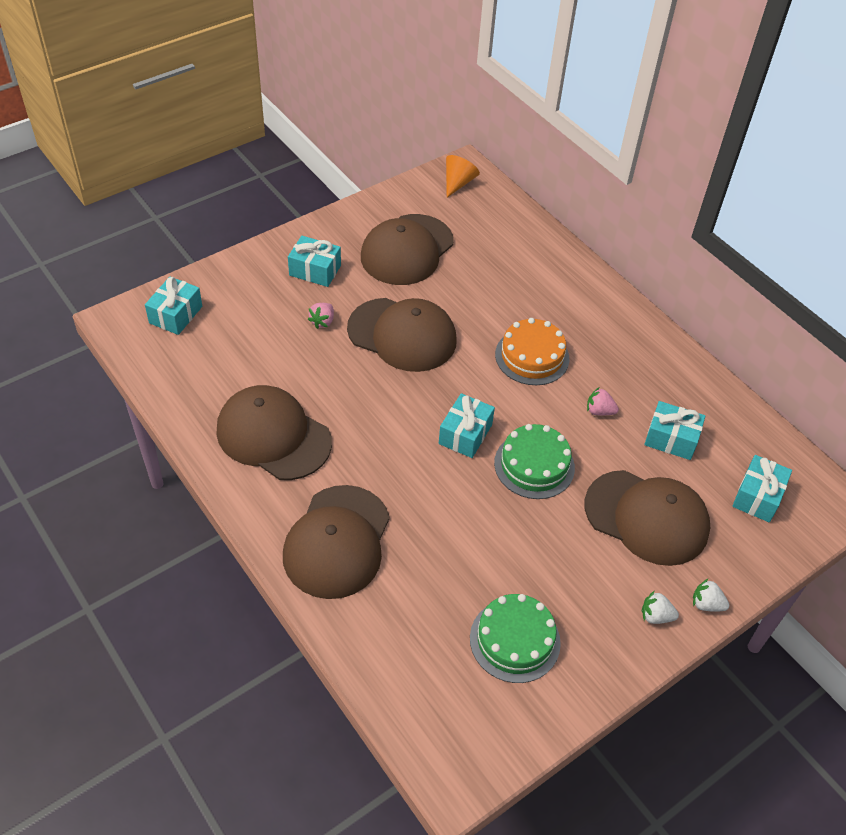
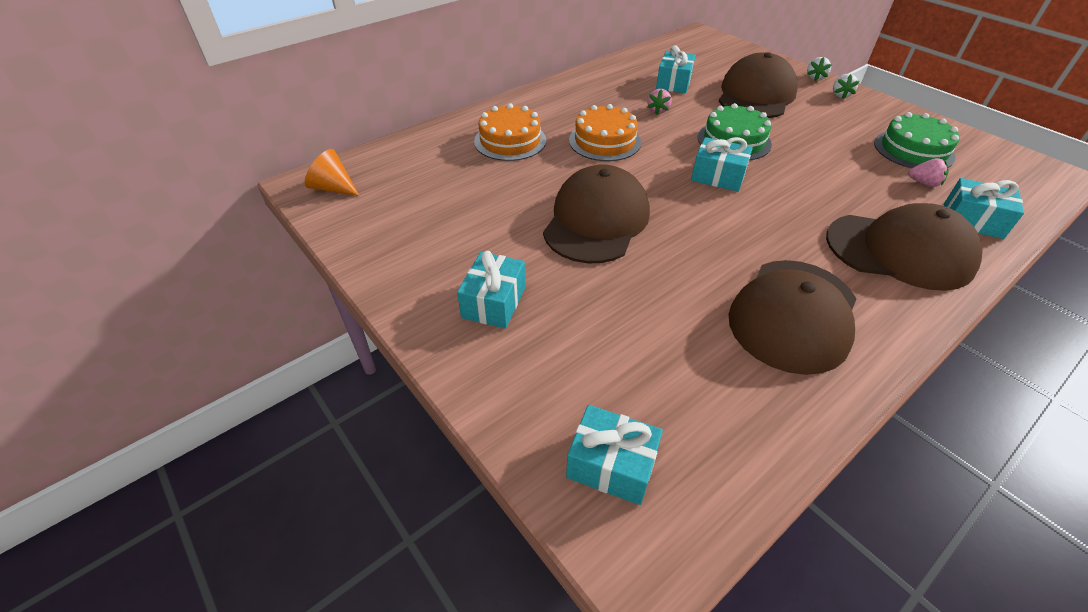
camera: 90 degrees left, 5 degrees down
(322, 321) = (589, 287): pink strawberry -> pink strawberry (924, 183)
(407, 250) = (453, 223): brown cap -> none
(532, 287) = (510, 141): none -> orange cake
(757, 496) = (711, 57): turquoise gift -> turquoise gift (972, 220)

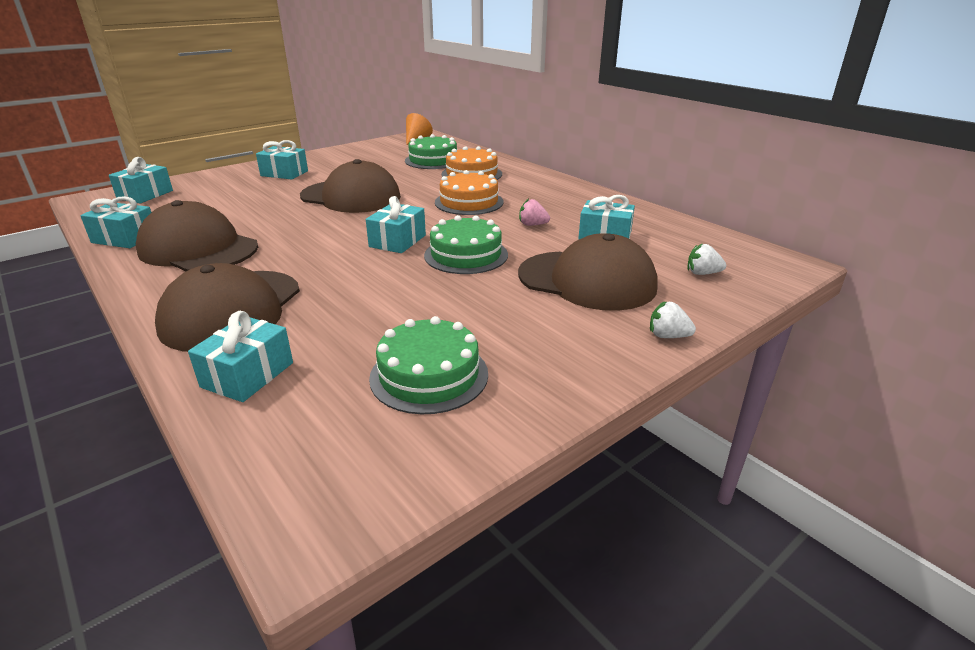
camera: 90 degrees right, 15 degrees down
(448, 169) = (433, 160): none -> green cake
(794, 406) = (125, 238): none -> turquoise gift
(840, 95) = (608, 348): white strawberry -> white strawberry (702, 273)
(924, 183) = (342, 360): pink strawberry -> none

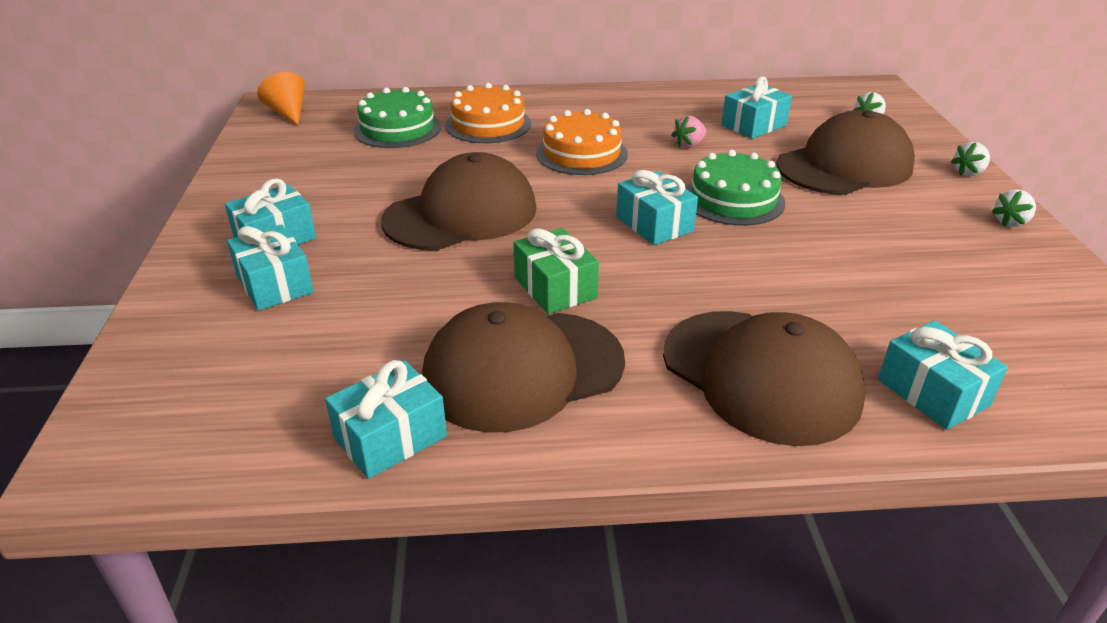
camera: 55 degrees left, 5 degrees up
(145, 195) = (174, 389): turquoise gift -> turquoise gift (274, 284)
(290, 235) = (555, 288): none -> green gift
(429, 375) = (983, 291): green cake -> none
(587, 372) = (1010, 222): none -> white strawberry

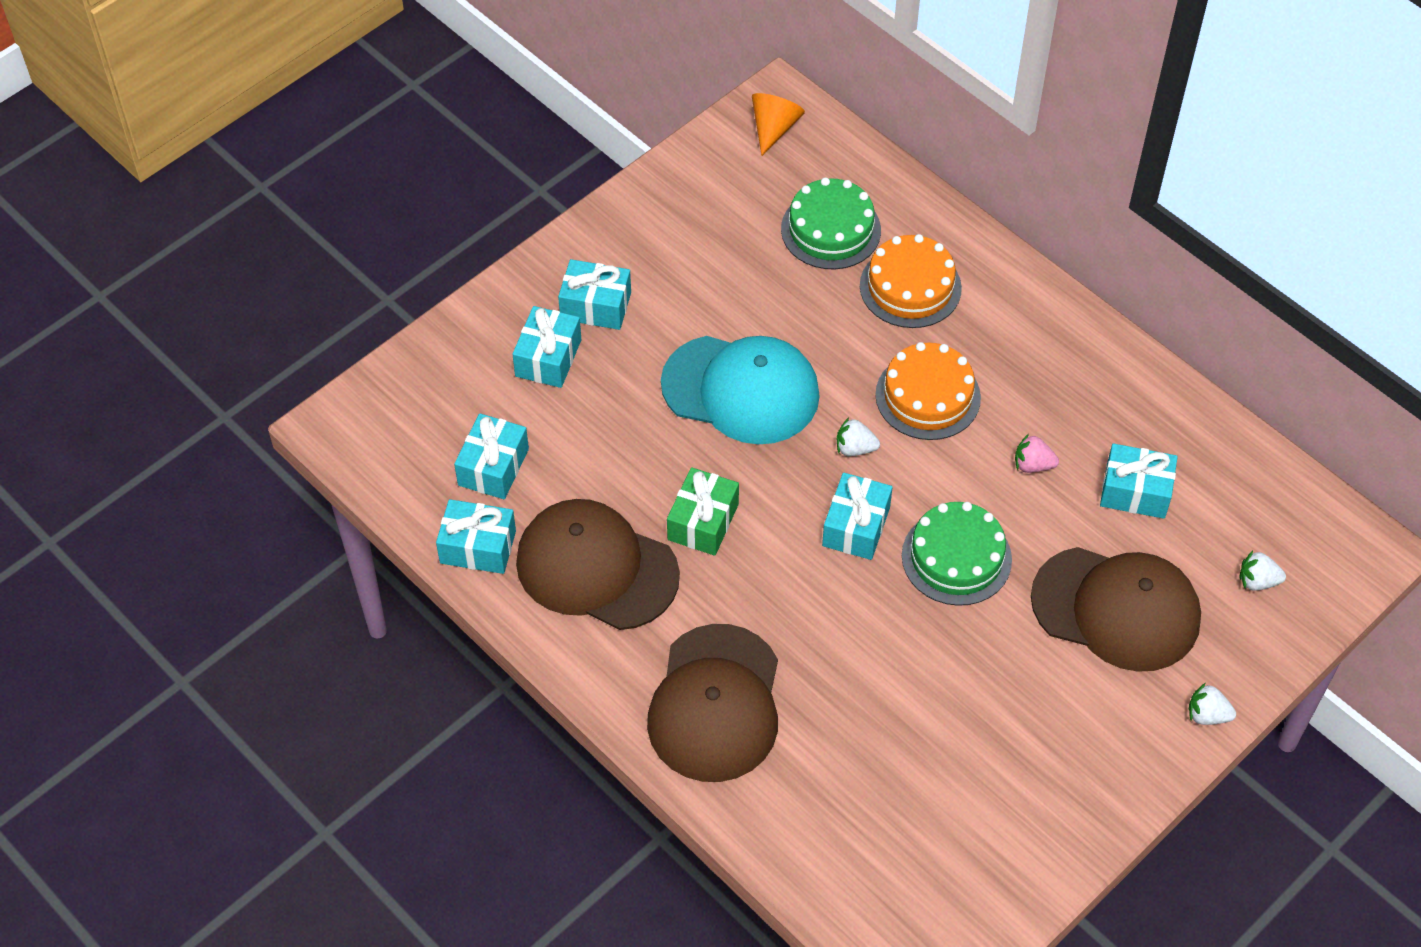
camera: 50 degrees right, 20 degrees up
(461, 214) = (741, 390): brown cap -> turquoise cap
(933, 392) = (789, 813): turquoise gift -> turquoise gift (493, 467)
(1010, 222) = (1124, 782): white strawberry -> white strawberry (855, 448)

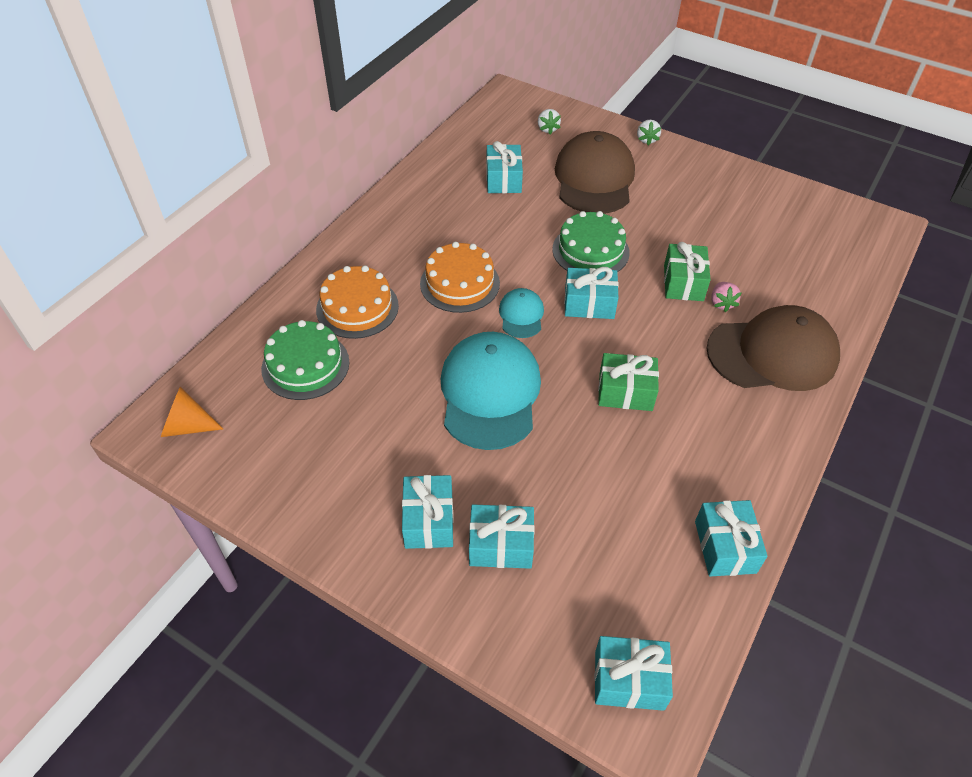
camera: 105 degrees left, 5 degrees down
(493, 467) = (638, 558): turquoise gift -> turquoise gift (629, 680)
(596, 568) = (701, 452): brown cap -> none
(855, 448) = (521, 315): white strawberry -> turquoise cap
(867, 648) = (683, 283): none -> green gift
(1033, 465) = (500, 225): pink strawberry -> pink strawberry (721, 303)

